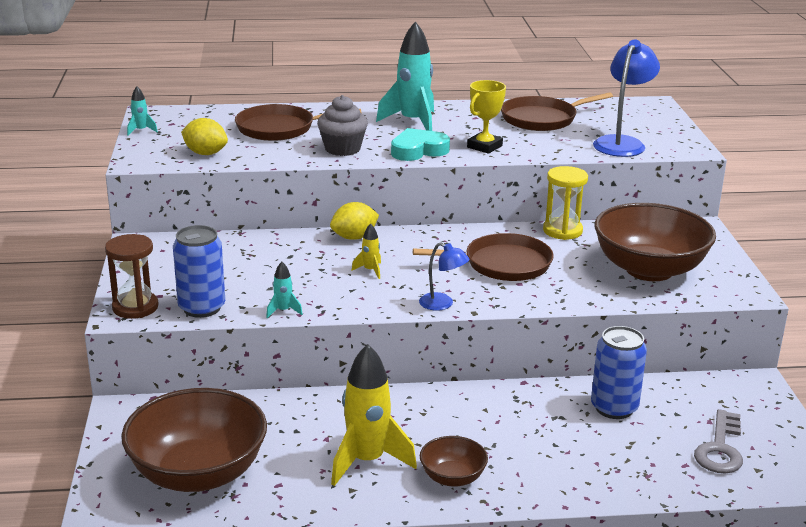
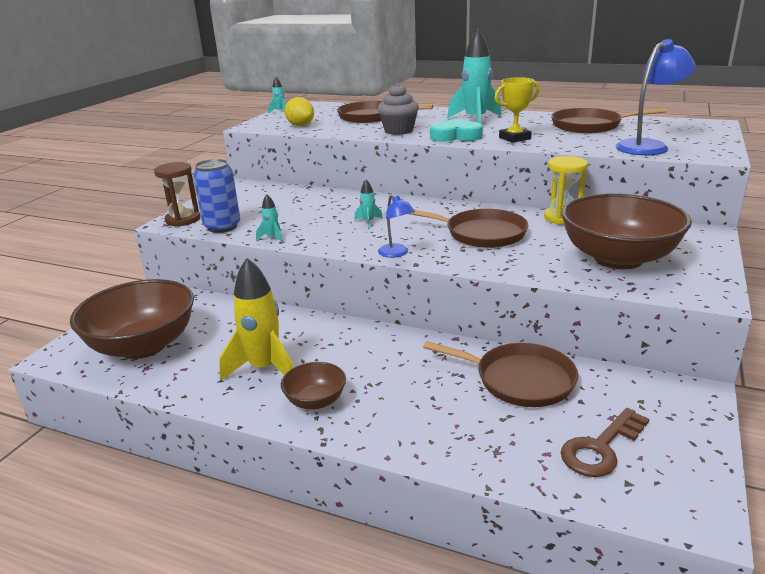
camera: 30 degrees right, 0 degrees up
(354, 237) = (383, 199): yellow lemon -> none
(370, 270) = (368, 222): yellow rocket -> turquoise rocket
(614, 408) = (519, 380): blue can -> brown pan
(720, 448) = (601, 448): grey key -> brown key

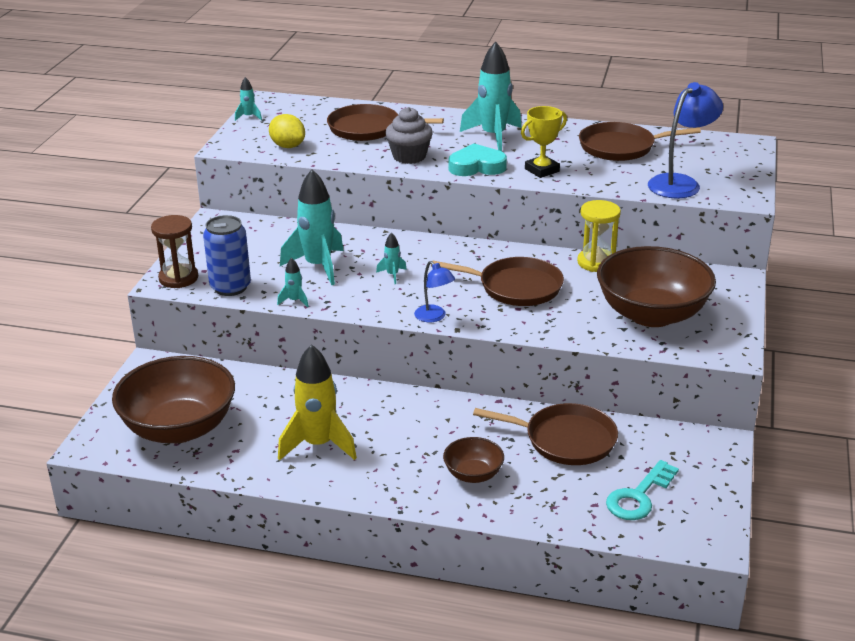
camera: 10 degrees left, 5 degrees up
(305, 215) = (318, 266): none -> turquoise rocket
(315, 401) = (380, 473): brown bowl -> brown bowl (473, 474)
(601, 448) = (639, 496): brown key -> turquoise key

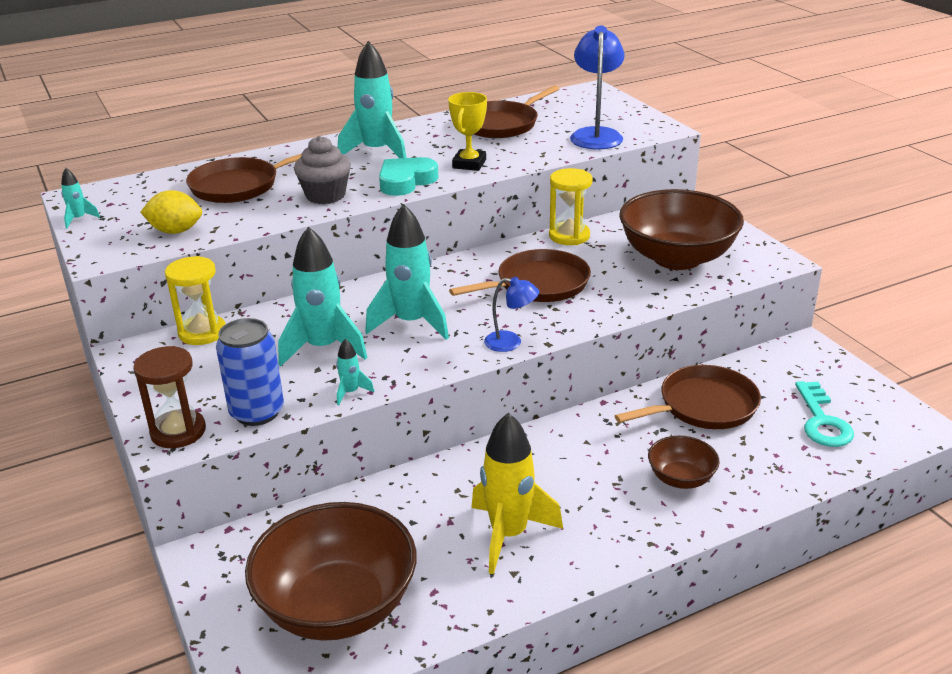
camera: 40 degrees left, 0 degrees up
(267, 225) = (202, 332): none -> yellow hourglass
(392, 275) = (411, 323): turquoise rocket -> turquoise rocket, size x2.25

